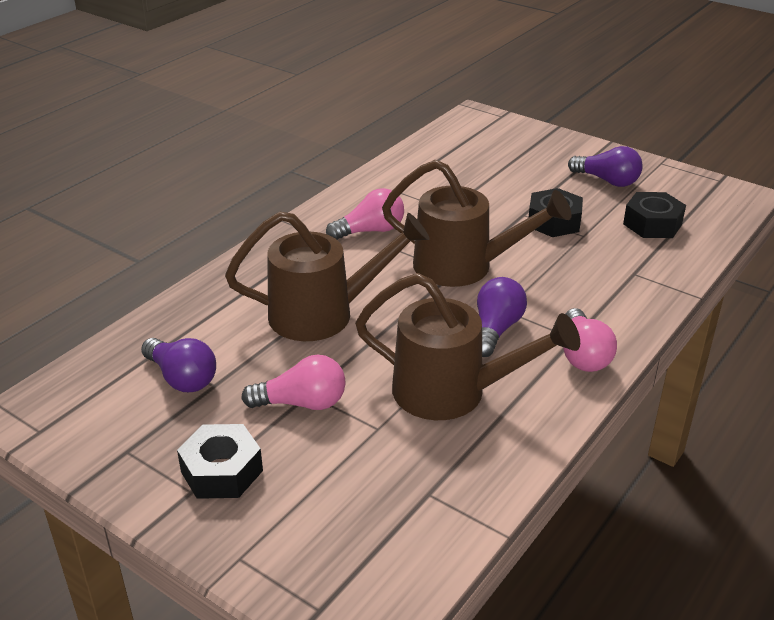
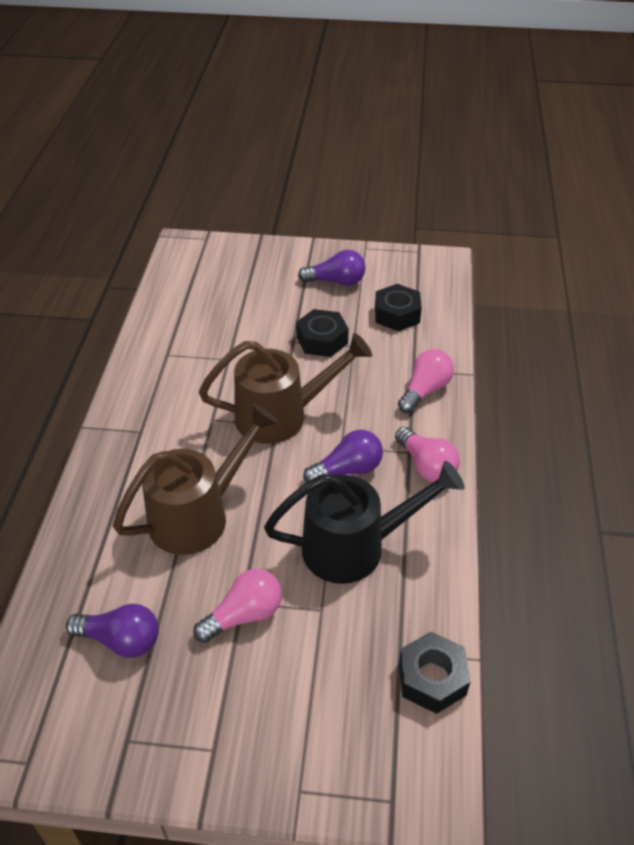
camera: 30 degrees left, 10 degrees up
(222, 471) = (225, 716): black nut -> black nut (432, 678)
(370, 231) = (177, 408): pink light bulb -> pink light bulb (425, 390)
(453, 393) = (356, 547): brown watering can -> black watering can
(495, 330) = (347, 470): purple light bulb -> purple light bulb turned 75 degrees clockwise

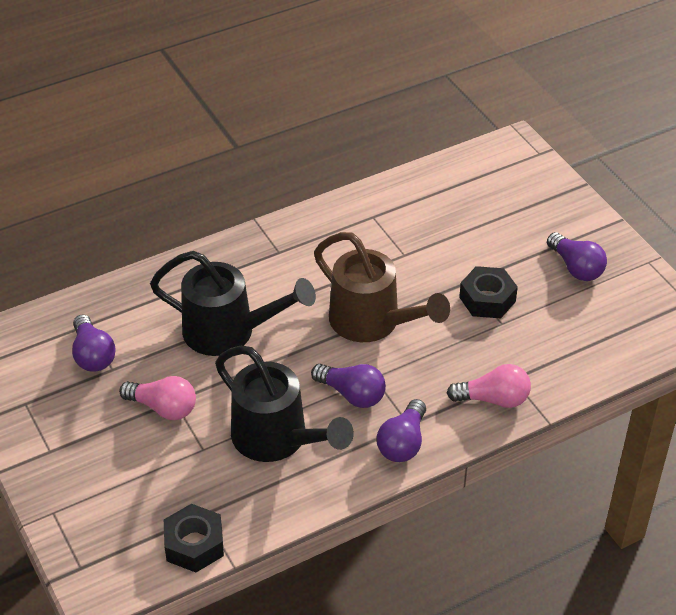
camera: 55 degrees right, 0 degrees up
(199, 515) = (229, 332): brown watering can -> black watering can
(397, 314) = (575, 331): black nut -> none
(426, 466) = (403, 443): pink light bulb -> purple light bulb

